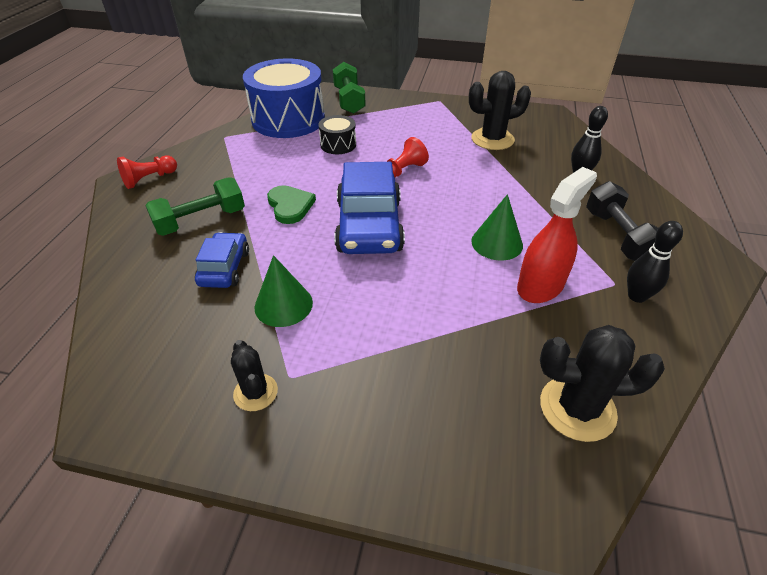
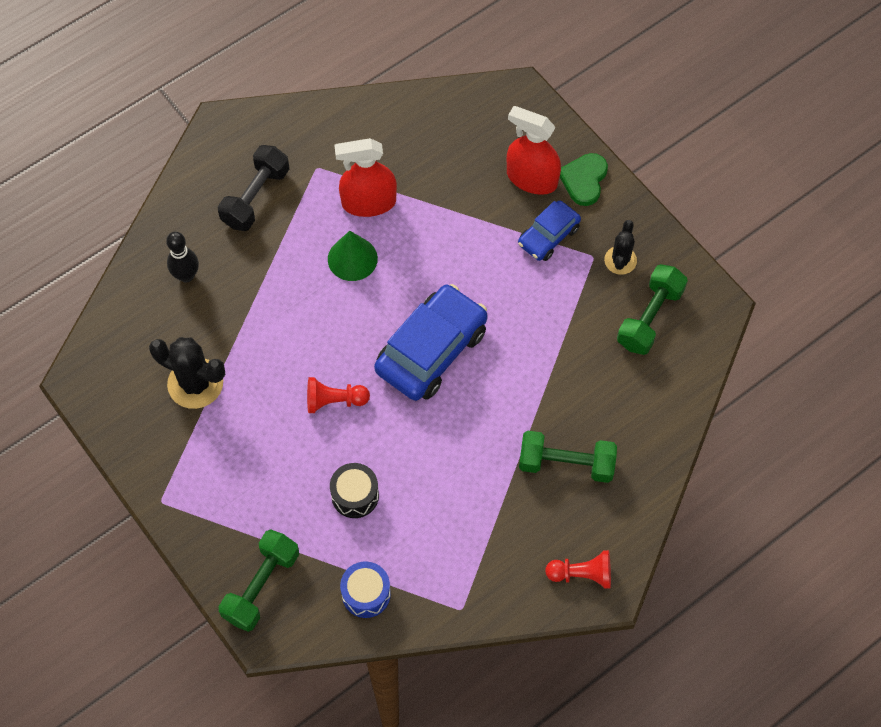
camera: 140 degrees left, 20 degrees up
(185, 357) = (650, 318): none -> green dumbbell
(224, 268) = (579, 386): blue car -> blue car (548, 236)
(283, 304) = (559, 316): green cone -> none
(288, 119) = (366, 594): blue drum -> blue drum, size x0.46
(290, 206) = (476, 427): green heart -> green heart (584, 180)
(427, 413) = (532, 178): none -> red spray bottle
(577, 408) = (448, 123): black cactus -> none
(636, 296) = (317, 150): black bowling pin -> none

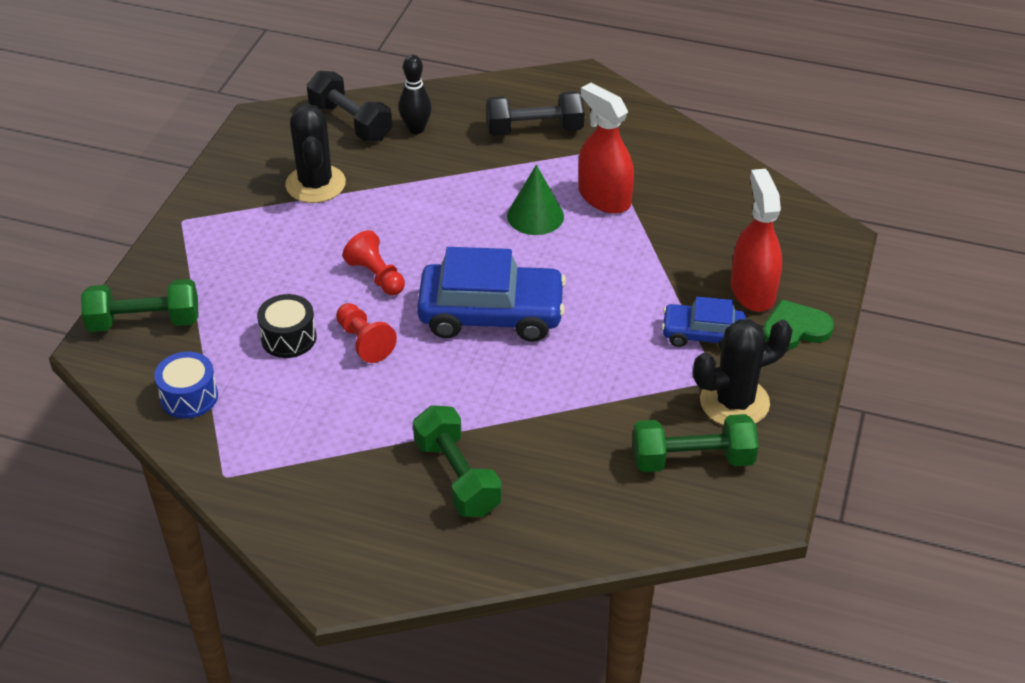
camera: 55 degrees right, 20 degrees down
(138, 316) = (350, 122): none -> black dumbbell
(582, 574) = (338, 555): red pawn -> red pawn (364, 342)
(620, 260) = (734, 402): black cactus -> black cactus, size x1.66

